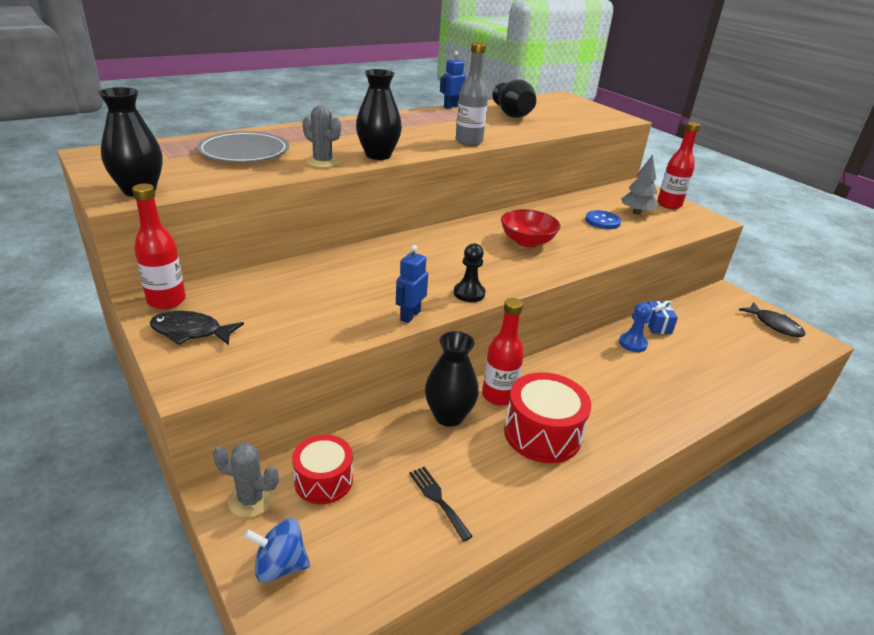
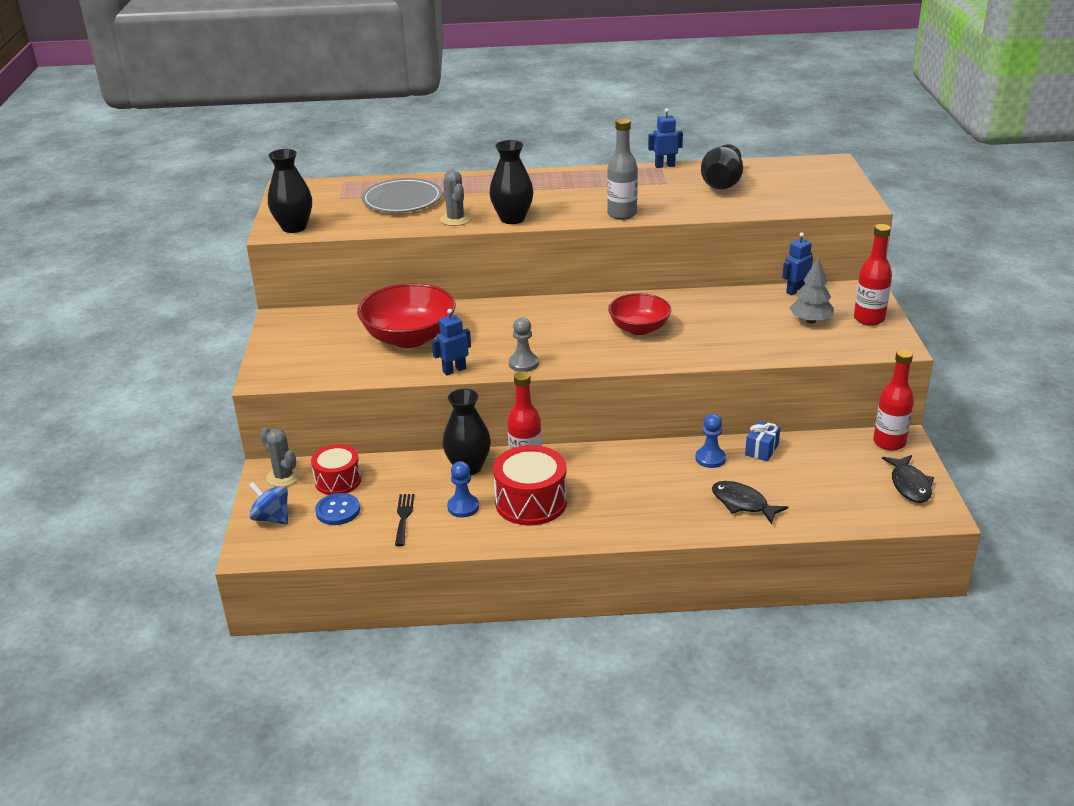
camera: 35 degrees right, 0 degrees up
(166, 301) = (292, 318): red bottle -> red bottle (889, 442)
(191, 332) = (290, 345): black fish -> black fish (742, 503)
(327, 293) = (409, 338): none -> red bowl
(469, 293) = (523, 364): black pawn -> grey pawn
(486, 463) = (463, 507): none -> blue pawn
(597, 193) = (795, 291): none -> blue robot
(602, 221) = (753, 323): blue button -> blue button (338, 511)

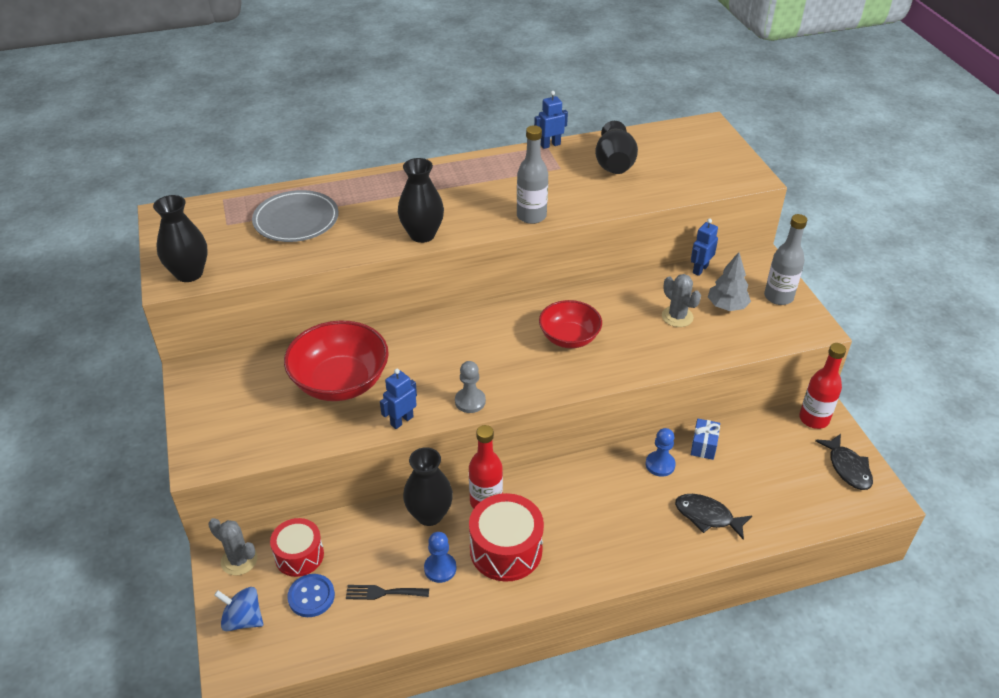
camera: 15 degrees left, 10 degrees up
(404, 517) = (383, 592): black fork -> black fork turned 75 degrees counterclockwise
(455, 219) = (363, 242): grey cactus -> grey cactus (677, 317)
(869, 319) = (778, 297): red bottle -> grey bottle

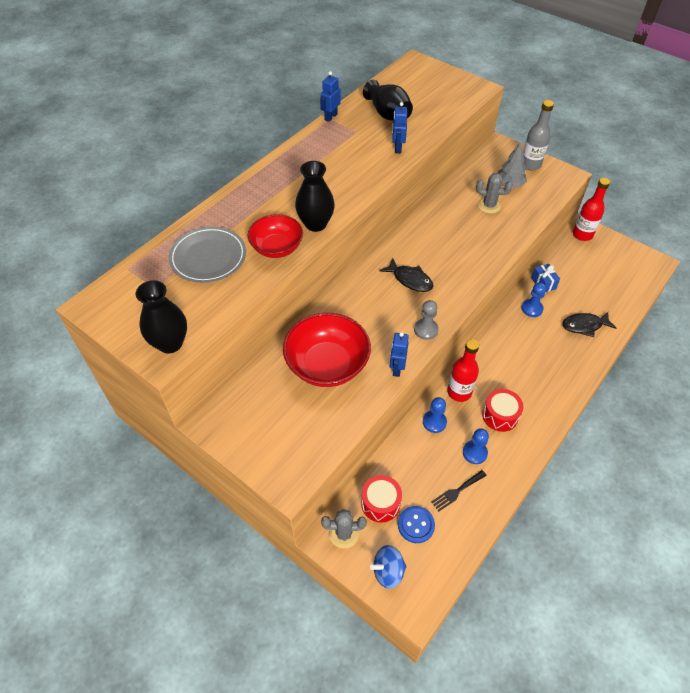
camera: 35 degrees left, 10 degrees up
(429, 514) = (434, 422): black vase -> blue pawn
(506, 550) = (500, 415): red drum -> red drum, size x0.66
(531, 216) = (374, 175): grey bottle -> none
(569, 338) = (441, 252): red bowl -> red bowl (277, 248)
(700, 269) = (471, 167): blue robot -> blue robot (397, 148)
(847, 468) = (623, 255): black fish -> black fish (410, 280)

